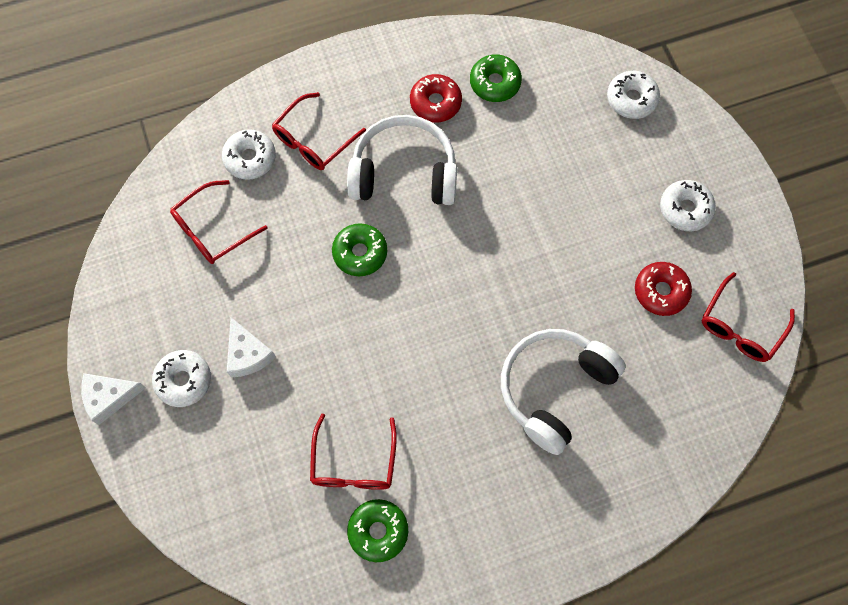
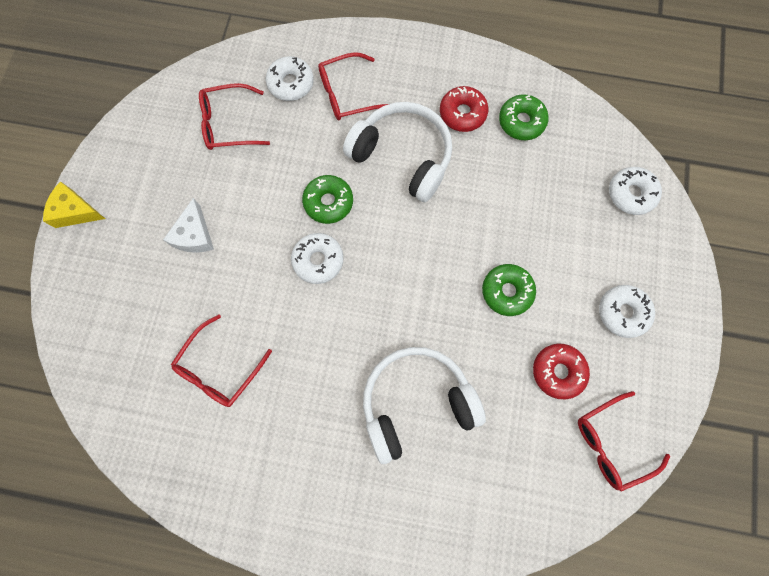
camera: 30 degrees right, 5 degrees up
(109, 397) = (75, 211): white cheese -> yellow cheese
(183, 380) = (135, 228): white donut -> white donut (318, 260)
(378, 531) = (203, 435): green donut -> green donut (507, 291)

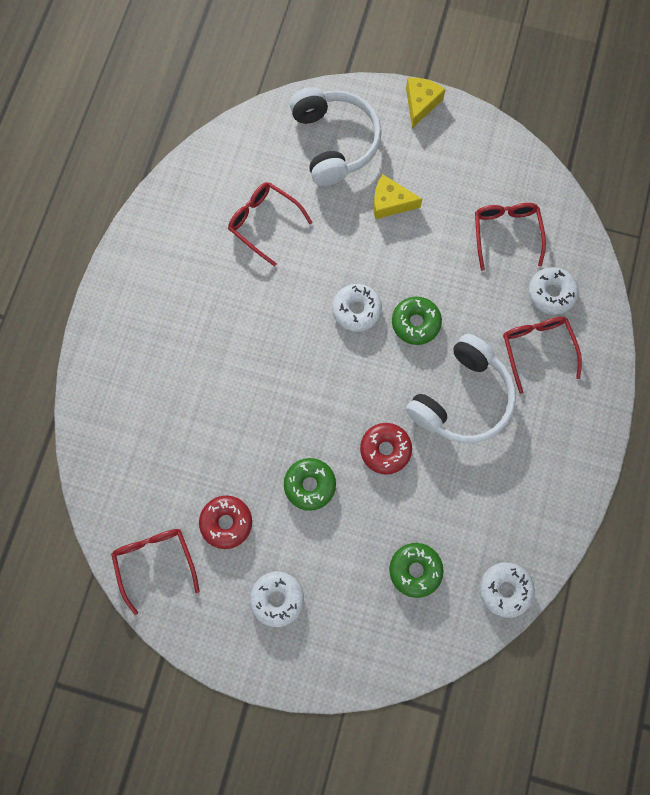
camera: 95 degrees right, 0 degrees up
(194, 235) = (390, 202): white cheese -> yellow cheese
(416, 402) = (214, 387): white headphones -> white headphones (335, 142)
(462, 113) = (510, 466): red donut -> red donut (385, 449)
(521, 122) = (498, 528): green donut -> green donut (415, 570)
(631, 194) = (405, 635): white donut -> white donut (505, 589)

